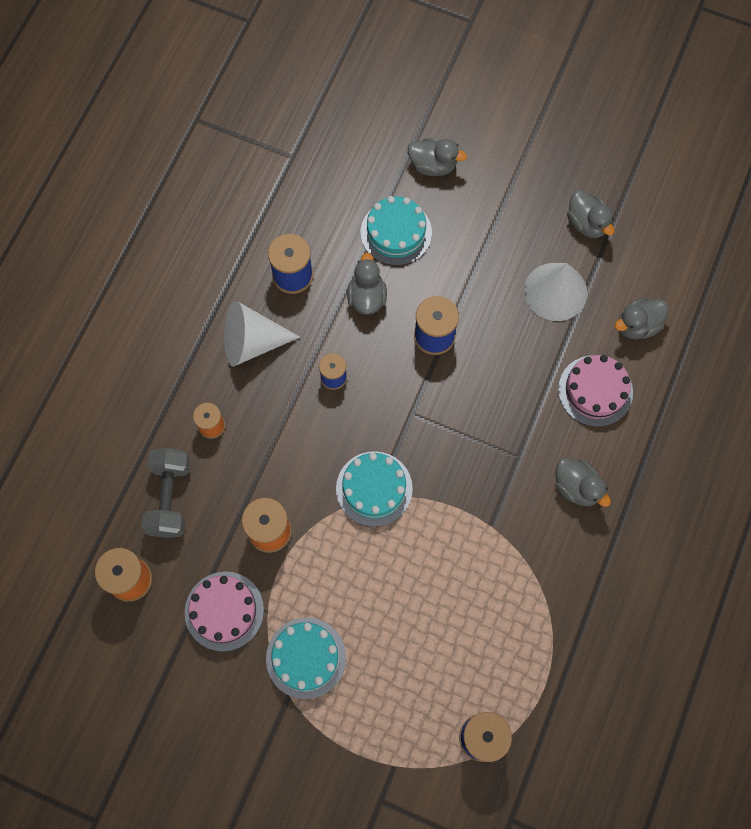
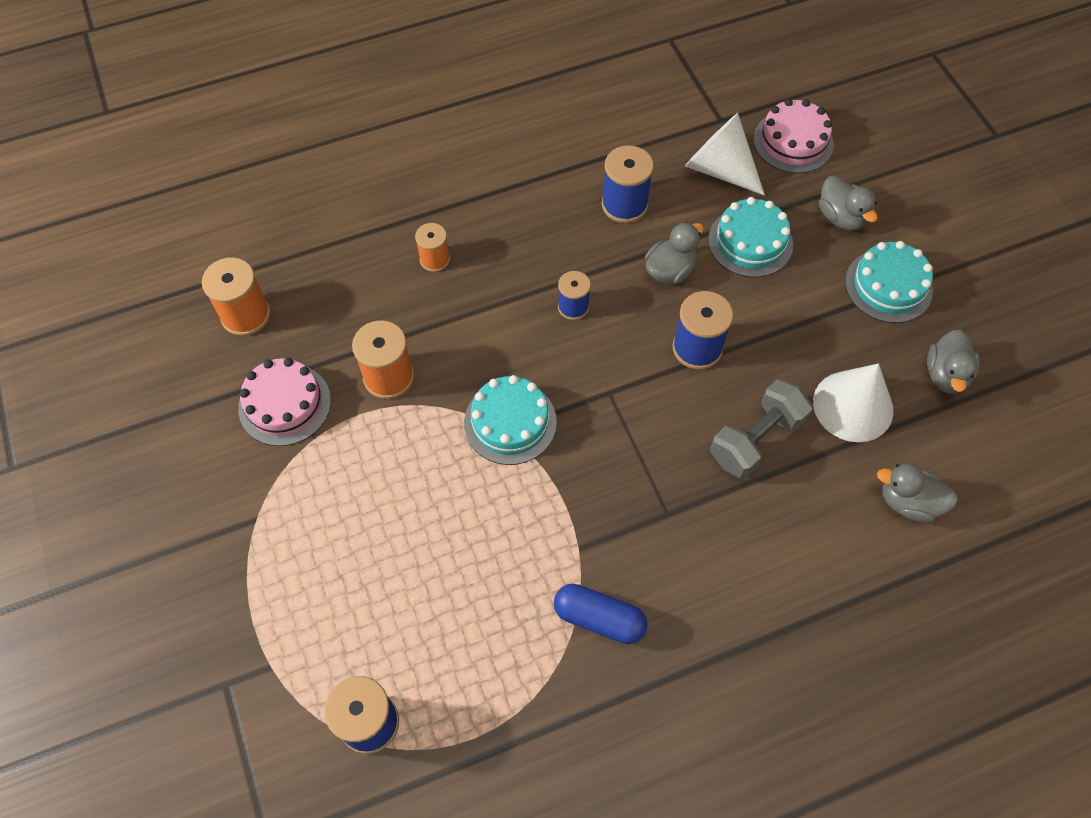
camera: 45 degrees right, 10 degrees down
(170, 497) = (343, 283): grey dumbbell -> grey dumbbell (756, 439)
(252, 342) = (536, 226): white cone -> white cone (719, 169)
(306, 658) = (303, 502): turquoise cake -> turquoise cake (888, 286)
(542, 555) = (599, 618): none -> blue capsule
(576, 487) = (696, 589): grey duck -> none
(595, 390) = (804, 522): pink cake -> pink cake (793, 142)

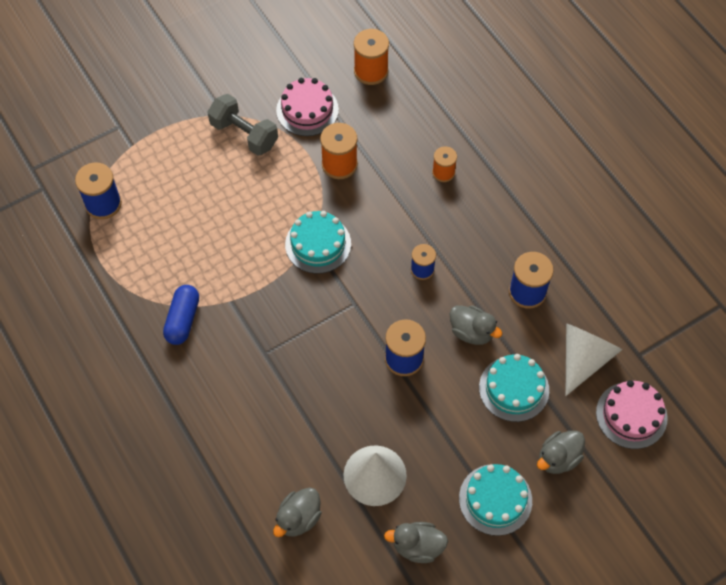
camera: 80 degrees right, 0 degrees up
(756, 439) = (333, 407): grey dumbbell -> grey dumbbell (244, 134)
(908, 502) = (298, 518): grey duck -> grey duck turned 150 degrees counterclockwise

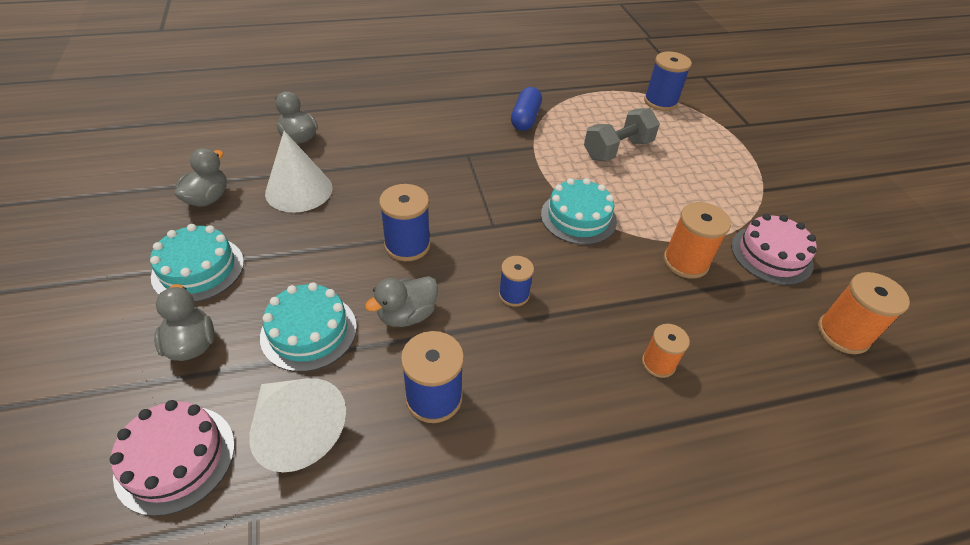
camera: 105 degrees right, 15 degrees down
(183, 320) = (525, 118): blue capsule -> blue capsule turned 75 degrees clockwise
(244, 134) = (735, 198): grey dumbbell -> grey dumbbell (617, 150)

